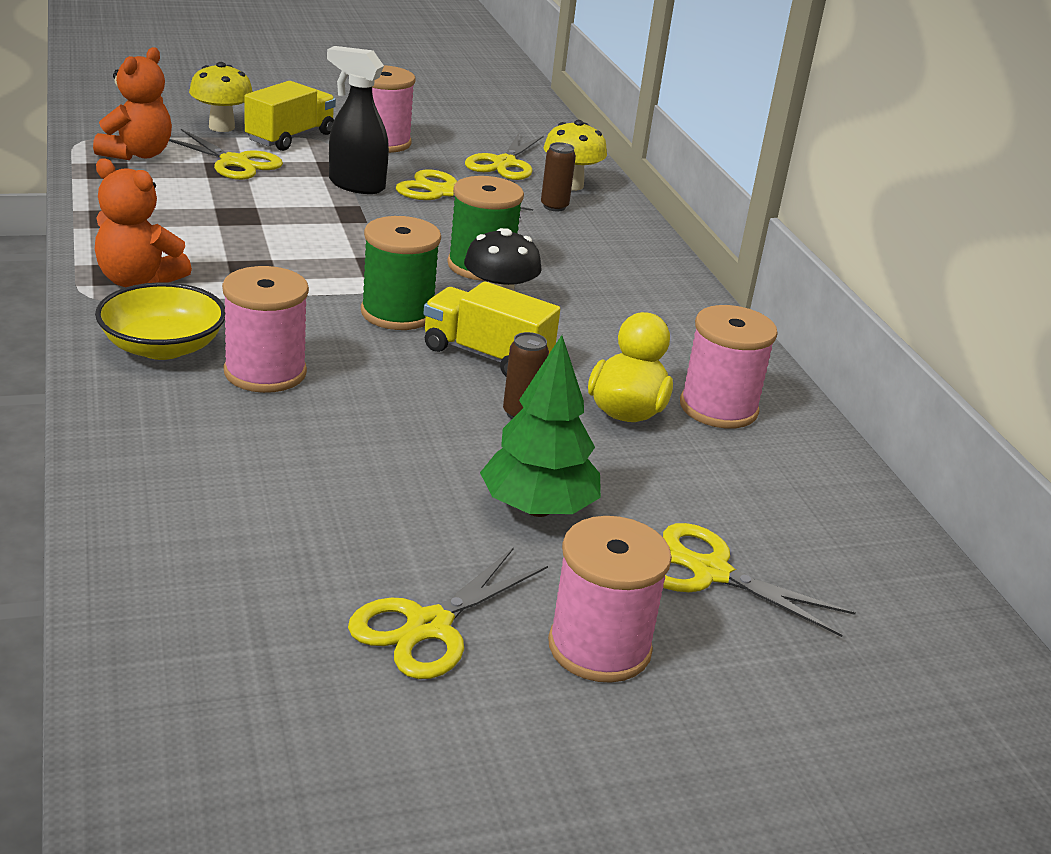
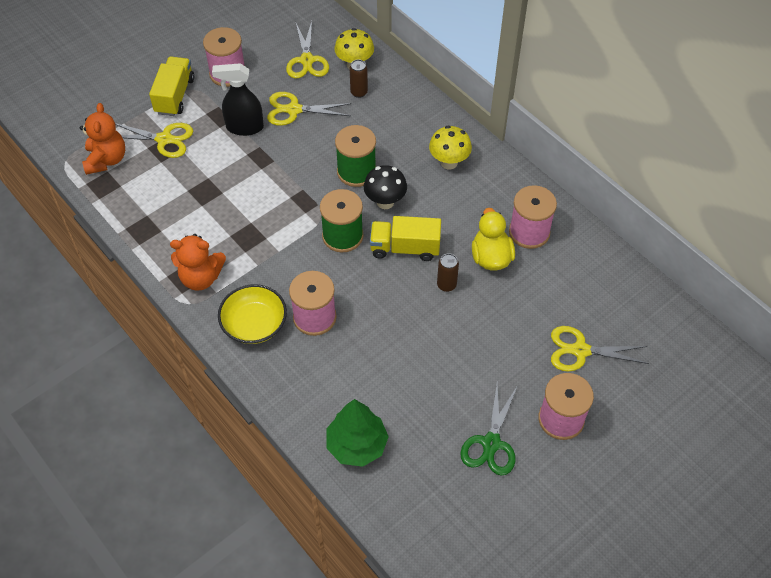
camera: 20 degrees left, 25 degrees up
(221, 127) = (129, 105): yellow mushroom -> yellow mushroom (449, 162)
(428, 626) = (491, 443): yellow scissors -> green scissors
(538, 509) = (491, 348): green tree -> green tree (357, 445)

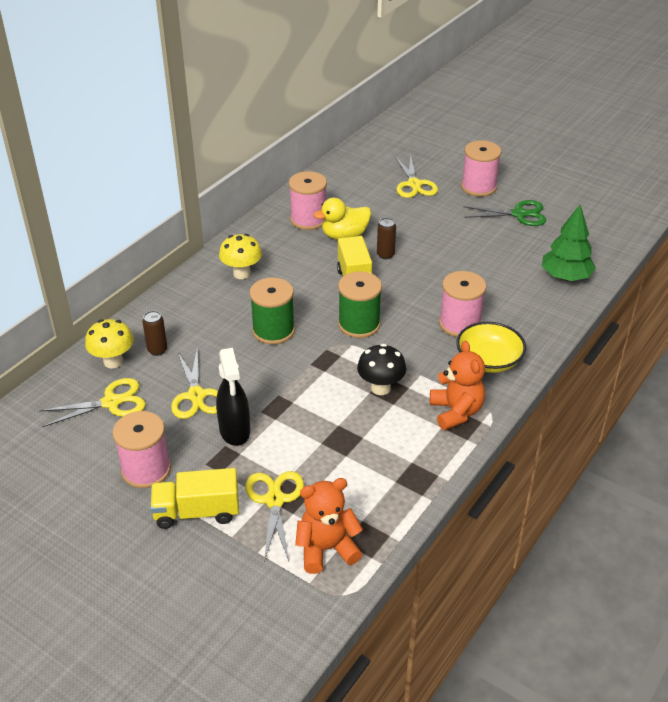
camera: 105 degrees left, 15 degrees down
(385, 202) = (306, 305): black mushroom -> black mushroom (380, 388)

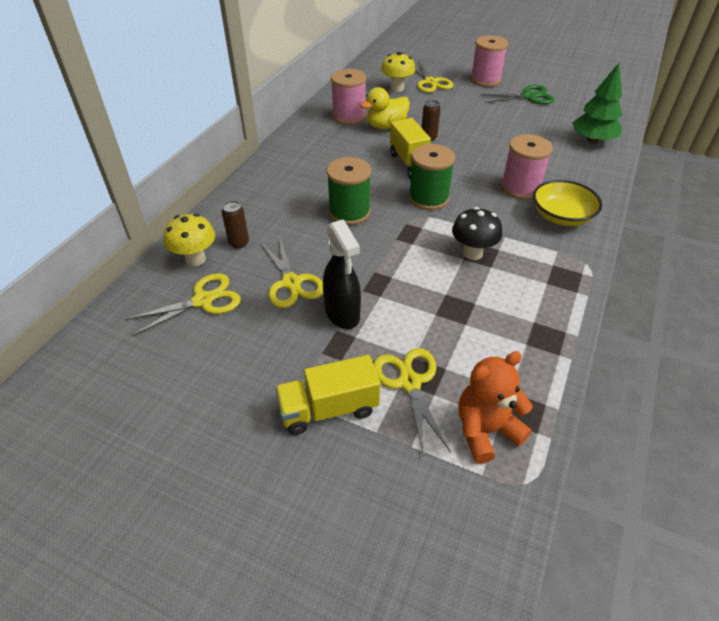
camera: 10 degrees left, 5 degrees up
(146, 470) = (258, 368): pink spool -> none
(242, 273) = (302, 166): yellow mushroom -> yellow mushroom (397, 88)
(456, 412) = (554, 267): orange teddy bear -> none

